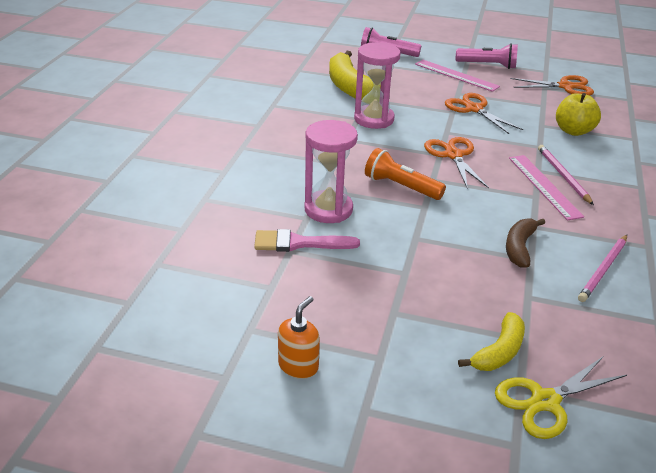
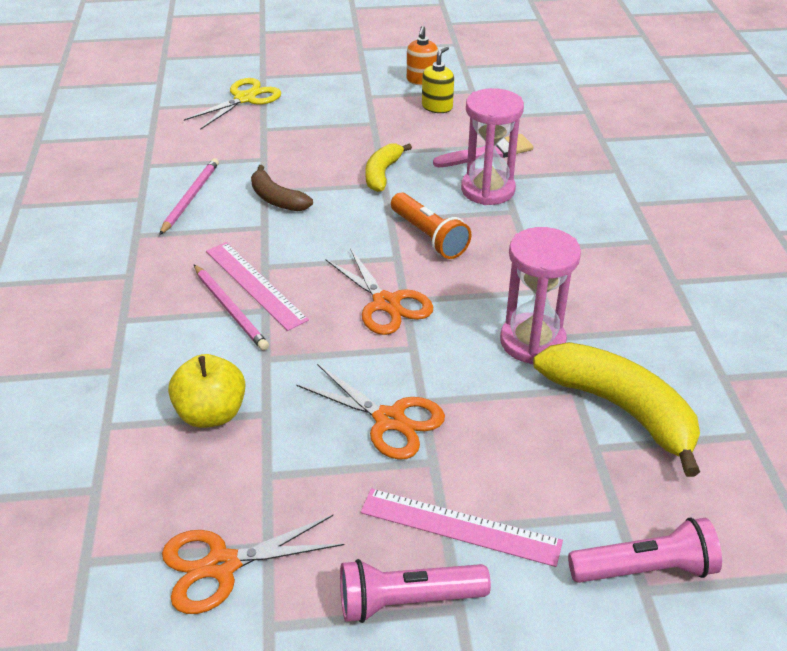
camera: 160 degrees right, 5 degrees up
(309, 315) = (437, 107): none -> yellow soap dispenser
(401, 187) = (428, 236): orange flashlight -> orange flashlight turned 45 degrees clockwise
(499, 352) = (282, 117): yellow banana -> yellow banana (382, 174)
(519, 247) = (277, 199): brown banana -> brown banana turned 135 degrees clockwise

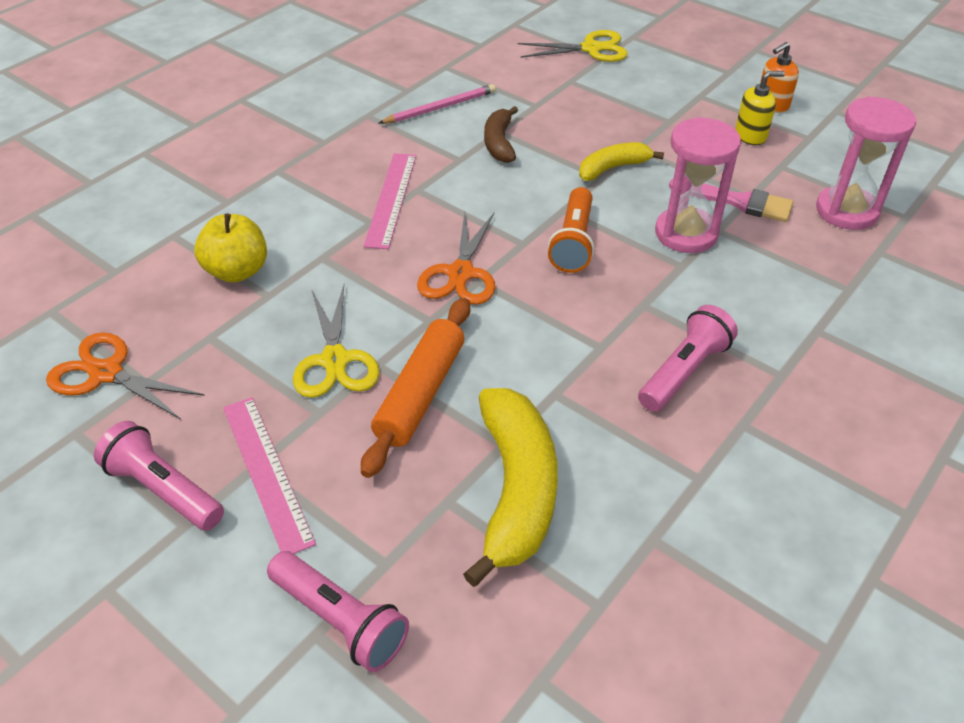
camera: 45 degrees right, 5 degrees up
(230, 309) = (350, 206): pink pencil -> none
(389, 420) = (335, 360): orange scissors -> yellow scissors
(479, 398) = (420, 393): none -> orange rolling pin
(532, 341) = (528, 382): pink hourglass -> pink hourglass (846, 211)
(605, 273) = (683, 372): none -> pink flashlight

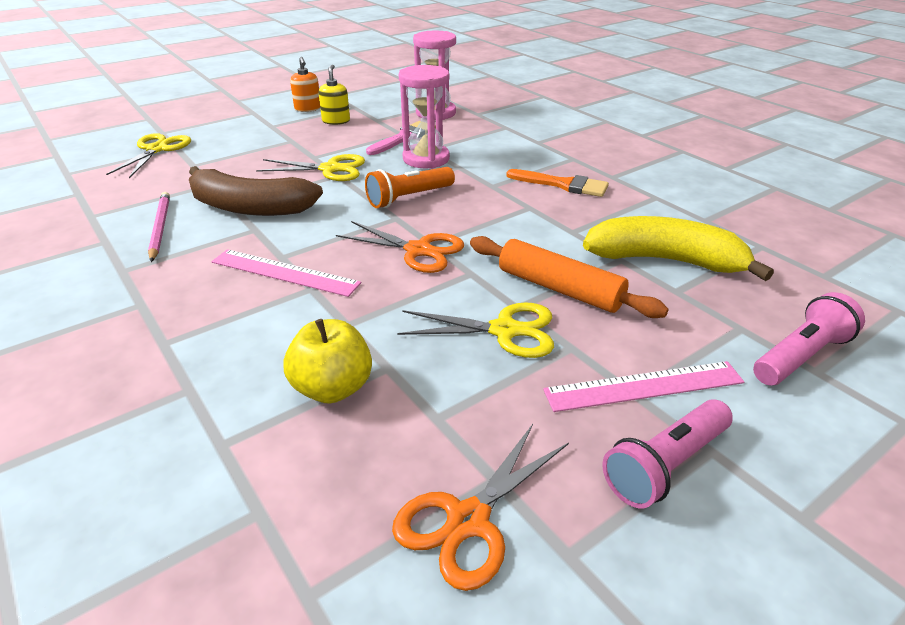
camera: 75 degrees left, 10 degrees down
(499, 143) = (250, 207): brown banana -> brown banana, size x1.76
(573, 242) = (409, 198): orange flashlight -> orange flashlight turned 120 degrees clockwise
(612, 168) = (330, 169): yellow banana -> yellow scissors
(683, 372) = (563, 185): pink flashlight -> orange brush

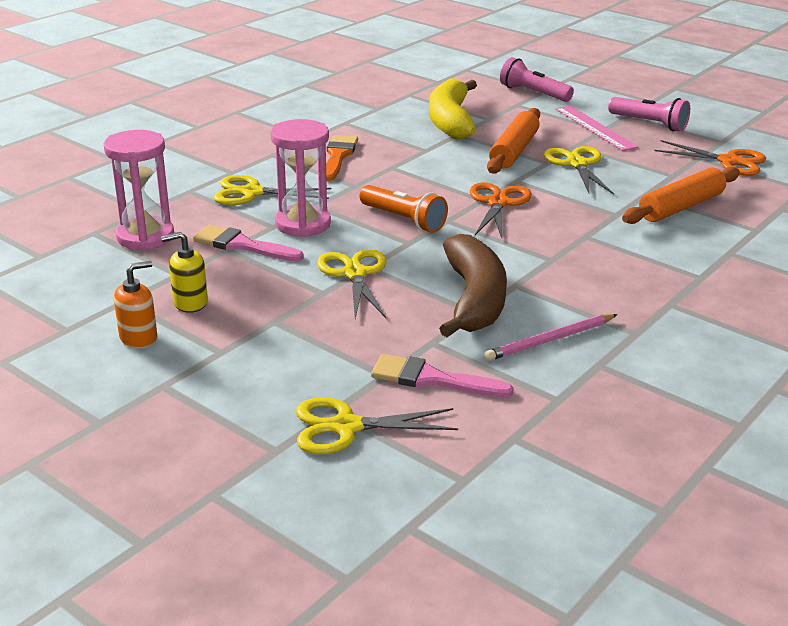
camera: 105 degrees left, 5 degrees down
(170, 178) = (432, 379): none -> pink brush
(284, 272) = (574, 252): pink ruler -> none
(332, 388) = (681, 207): yellow apple -> orange rolling pin
(493, 146) = (252, 193): none -> yellow scissors

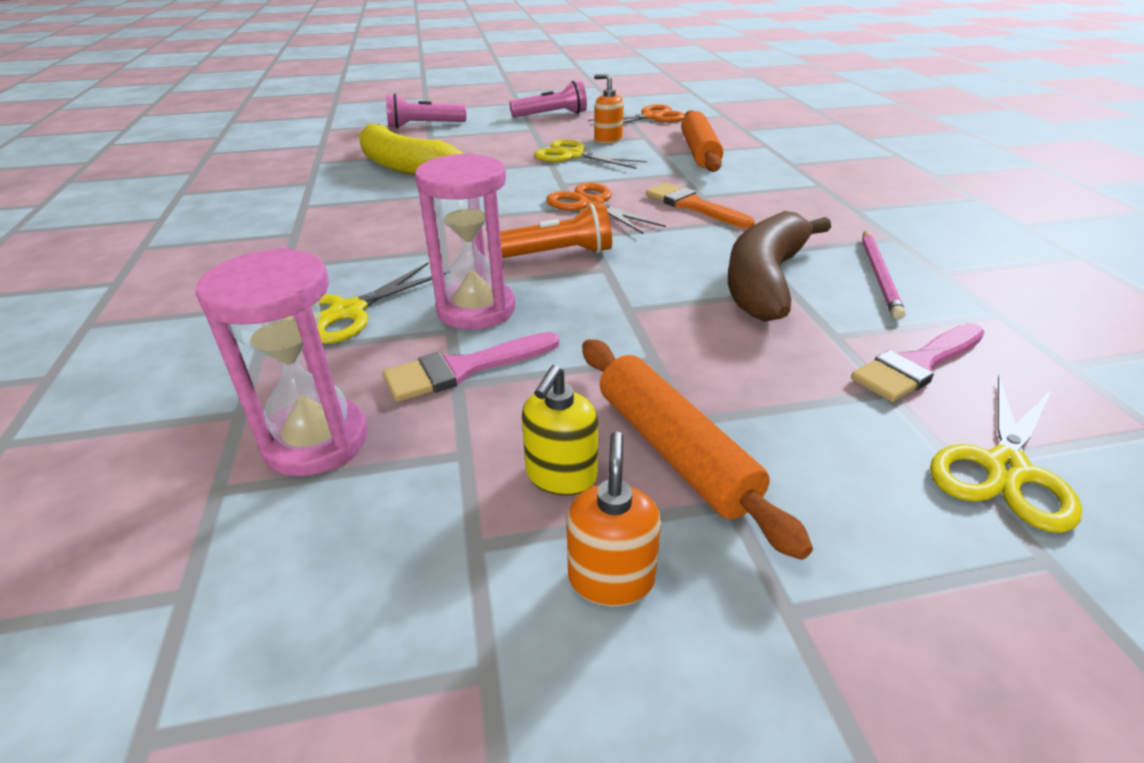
camera: 50 degrees left, 5 degrees up
(338, 156) = (364, 235): orange brush -> orange brush (693, 206)
(355, 274) = (635, 322): yellow scissors -> none
(474, 299) = (764, 281): brown banana -> brown banana turned 105 degrees counterclockwise
(514, 151) = (508, 166): orange rolling pin -> orange rolling pin (674, 450)
(595, 127) = (524, 130): pink ruler -> none
(637, 163) = (608, 139): none -> orange soap dispenser

